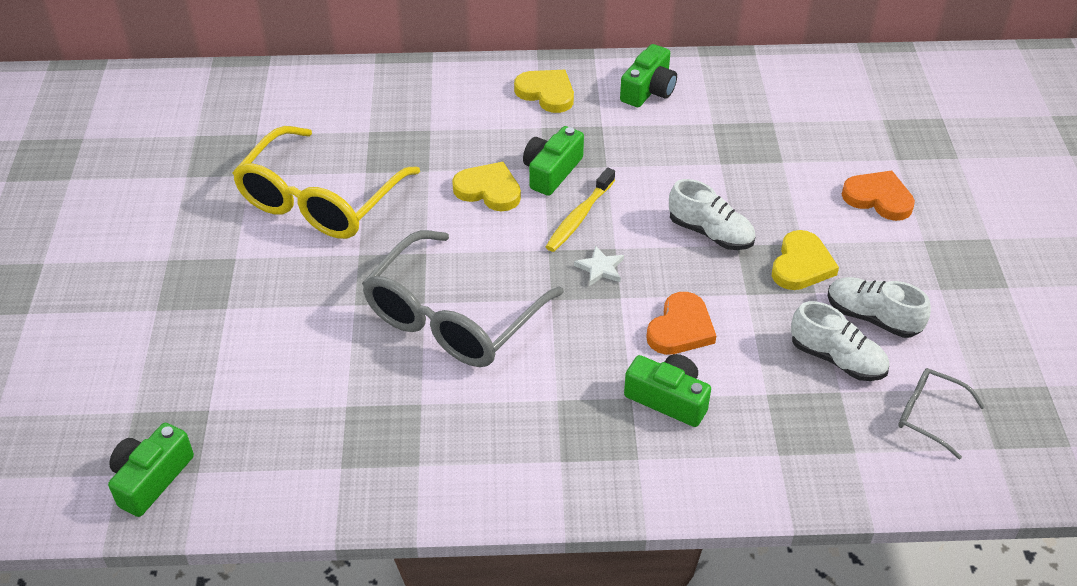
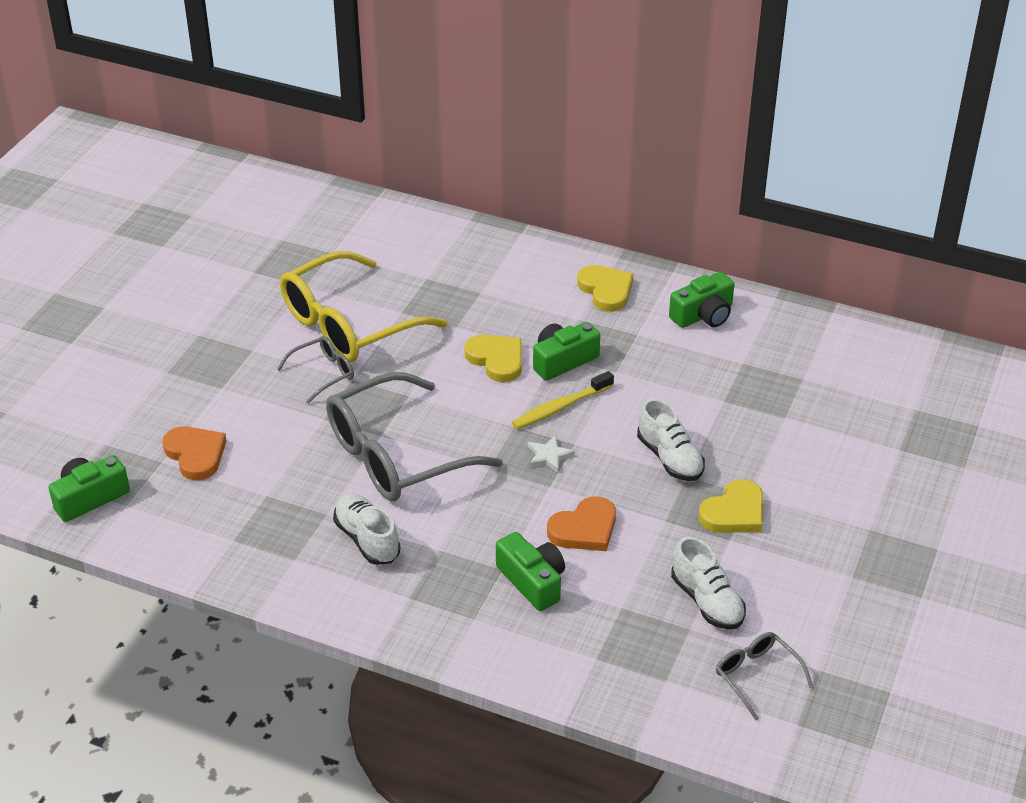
camera: 25 degrees right, 5 degrees down
(325, 258) = (323, 373): none -> grey glasses
(872, 317) = (767, 578): white shoe -> white shoe (367, 539)
(878, 198) = (854, 478): orange heart -> orange heart (195, 454)

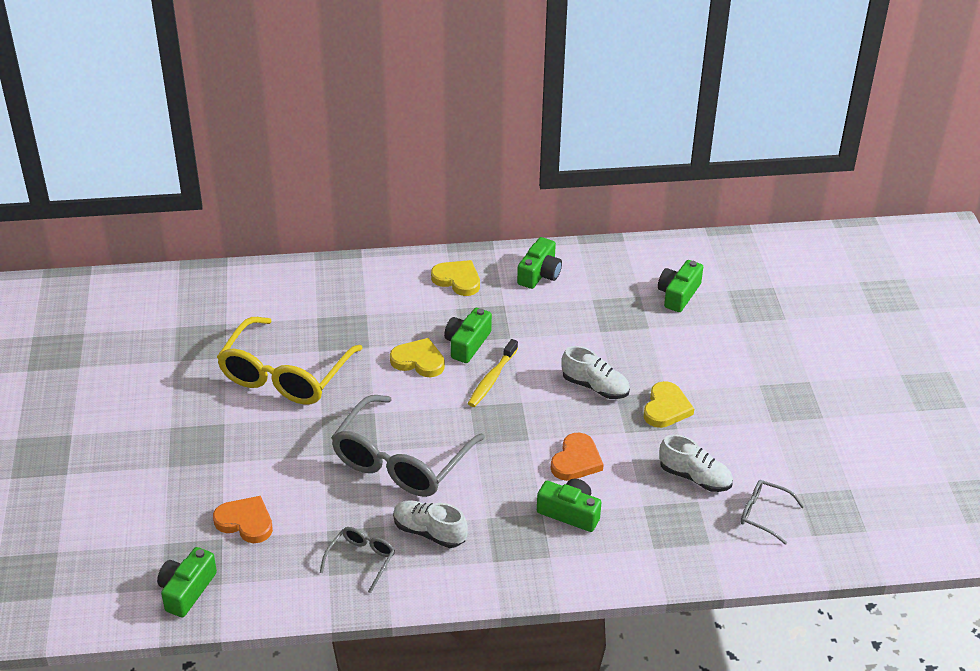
camera: 30 degrees left, 0 degrees up
(323, 373) = (296, 420): grey glasses -> grey glasses (361, 560)
(549, 456) = (511, 418): white star -> none
(851, 393) = (678, 294): none -> green camera

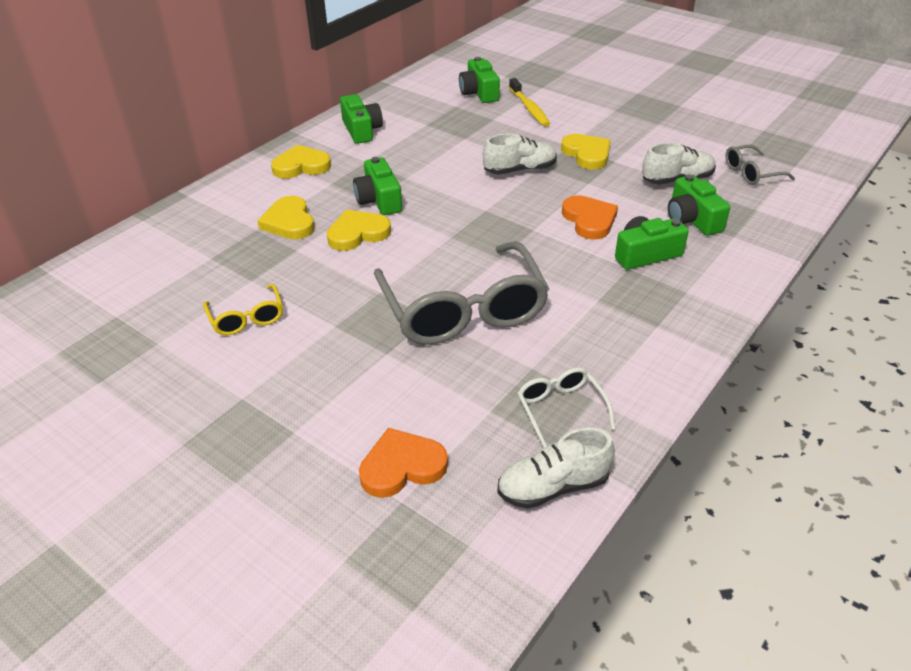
camera: 45 degrees left, 0 degrees up
(187, 590) = (443, 586): green camera -> green camera (692, 219)
(284, 375) = (247, 318): yellow glasses -> yellow glasses, size x0.46
(361, 560) = (560, 409): grey glasses -> white glasses
(391, 322) = (289, 222): none -> yellow heart
(429, 532) = (575, 343): white shoe -> white shoe (553, 486)
(492, 379) = (438, 210): yellow toothbrush -> yellow toothbrush (529, 108)

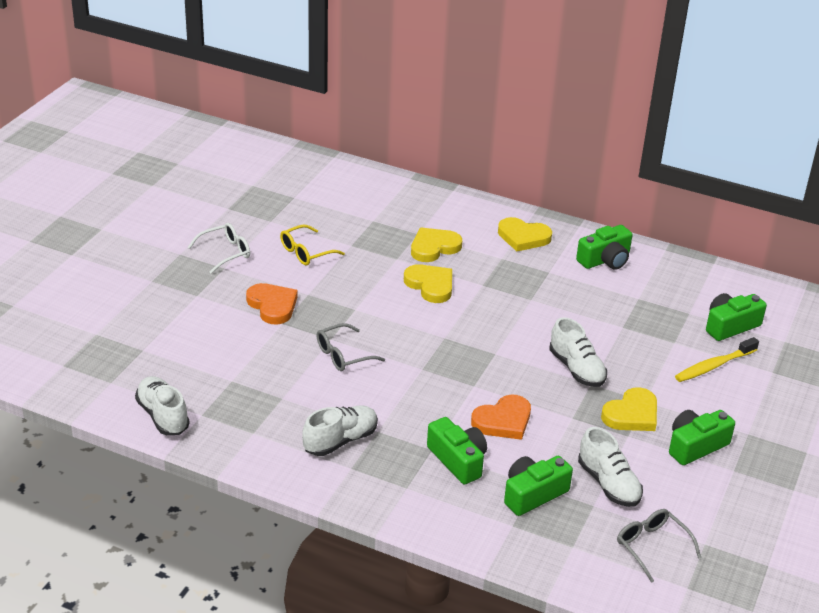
camera: 75 degrees right, 5 degrees down
(301, 166) = (523, 237): yellow heart -> yellow heart turned 135 degrees clockwise
(379, 200) = (486, 289): green camera -> green camera (695, 446)
(402, 466) = (172, 346): orange heart -> orange heart (272, 306)
(463, 310) = (343, 355): grey glasses -> grey glasses, size x0.46
(560, 409) = (239, 415): white glasses -> white glasses (225, 253)
(612, 329) = (340, 440): none -> white shoe

